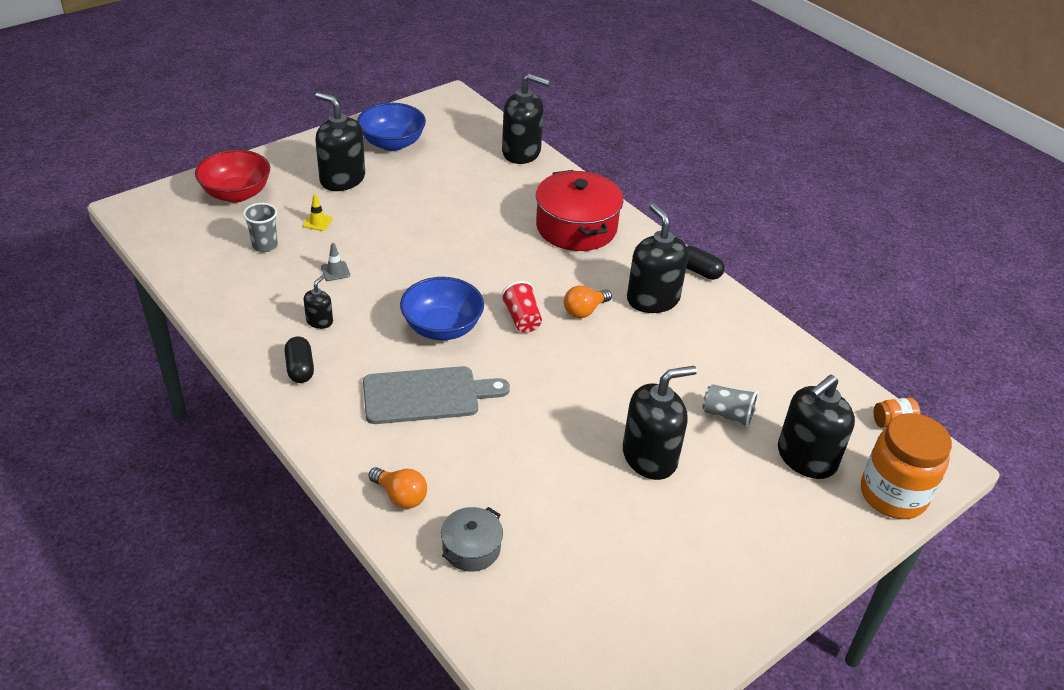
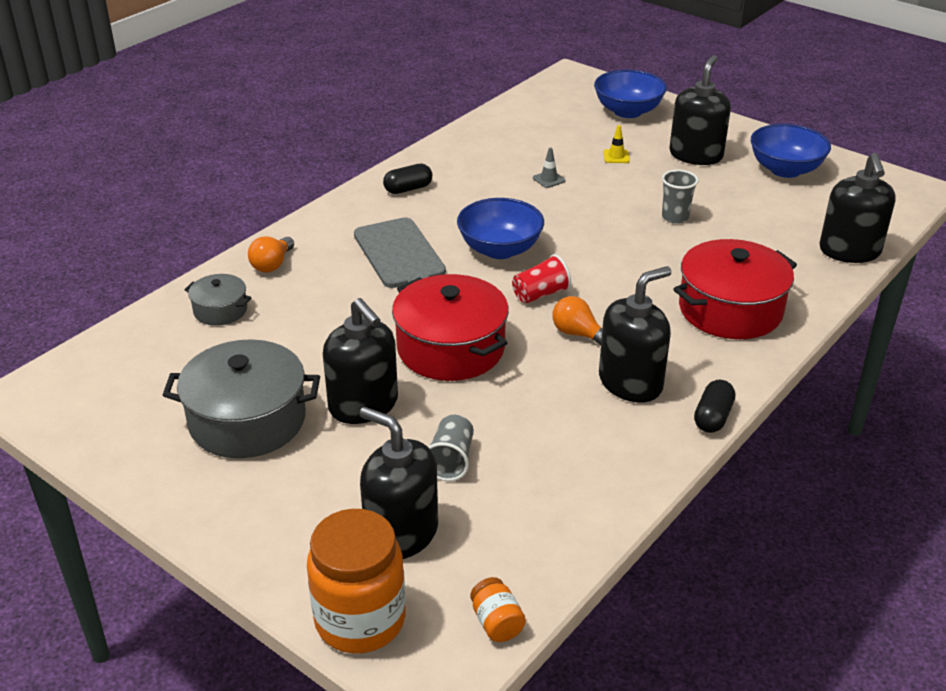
camera: 80 degrees right, 5 degrees down
(236, 194) = (628, 111): red bowl -> blue bowl
(265, 246) = (562, 140): grey cup -> grey cup (675, 217)
(319, 321) = (474, 185): black soap dispenser -> none
(583, 388) = (451, 348): none -> red pot
(656, 541) = (247, 420): none -> grey pot

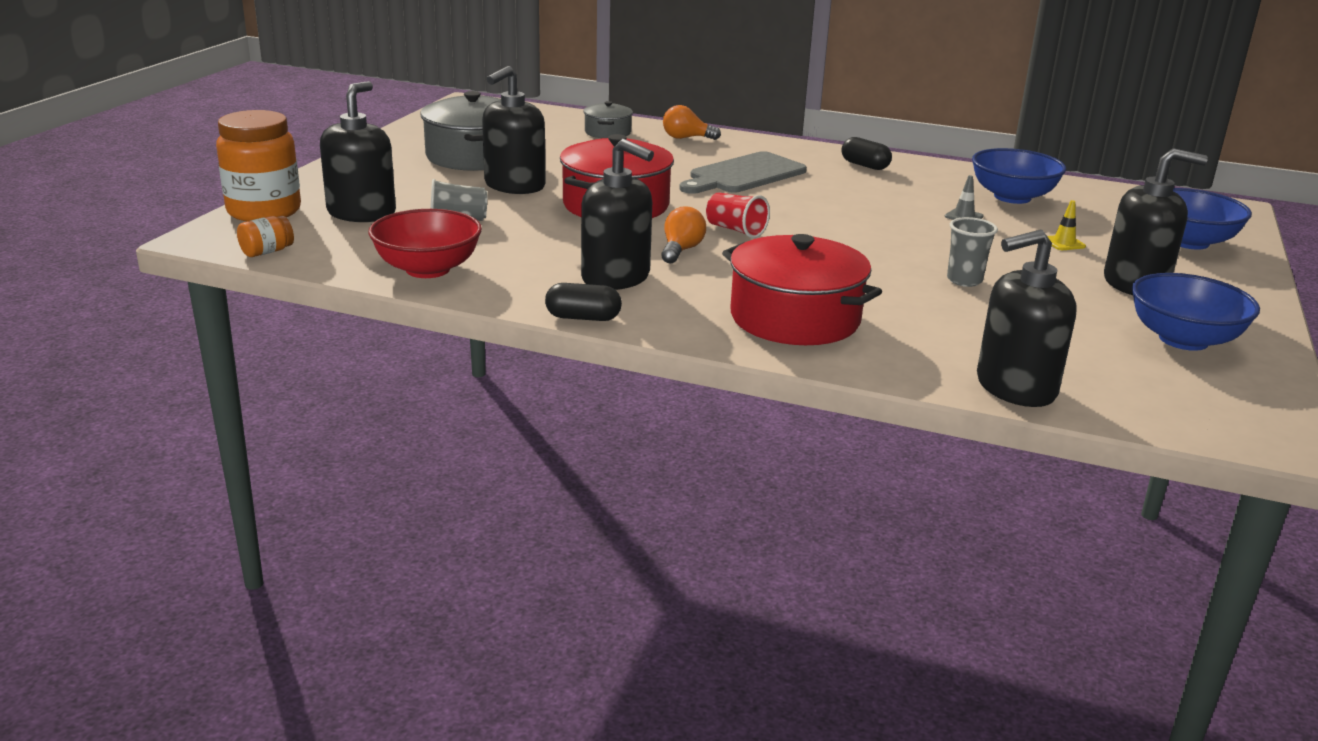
camera: 70 degrees right, 10 degrees down
(500, 249) = (798, 208): blue bowl -> blue bowl (1012, 197)
(581, 499) = (428, 269): none -> red bowl

